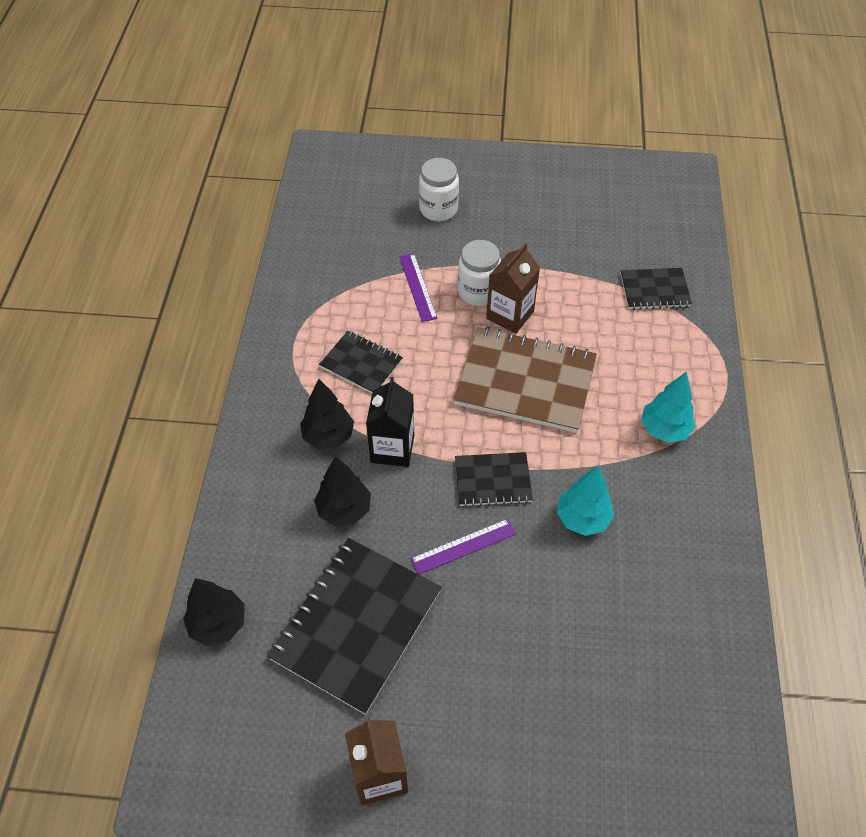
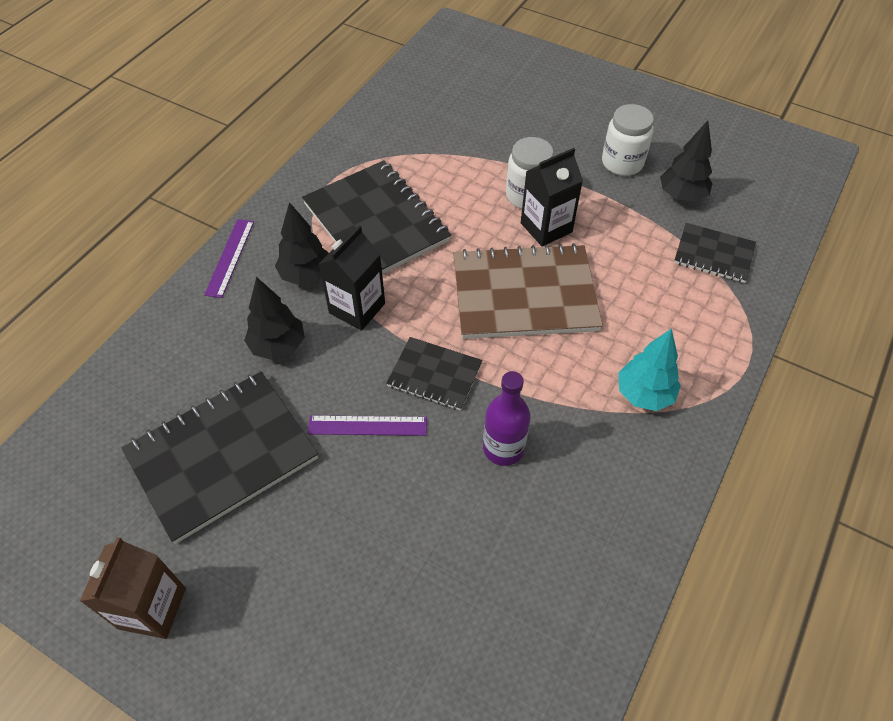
camera: 25 degrees right, 0 degrees up
(218, 624) = (105, 401): black tree -> black tree (681, 196)
(361, 364) = (376, 222): black notebook -> black notebook, size x1.84
(418, 287) = (471, 173): purple ruler -> purple ruler (230, 257)
(438, 209) = (534, 111): white jar -> white jar (622, 163)
(510, 315) = (546, 227): brown carton -> black carton
(525, 381) = (524, 294): brown notebook -> brown notebook turned 45 degrees counterclockwise
(582, 518) = (503, 448): turquoise tree -> purple bottle

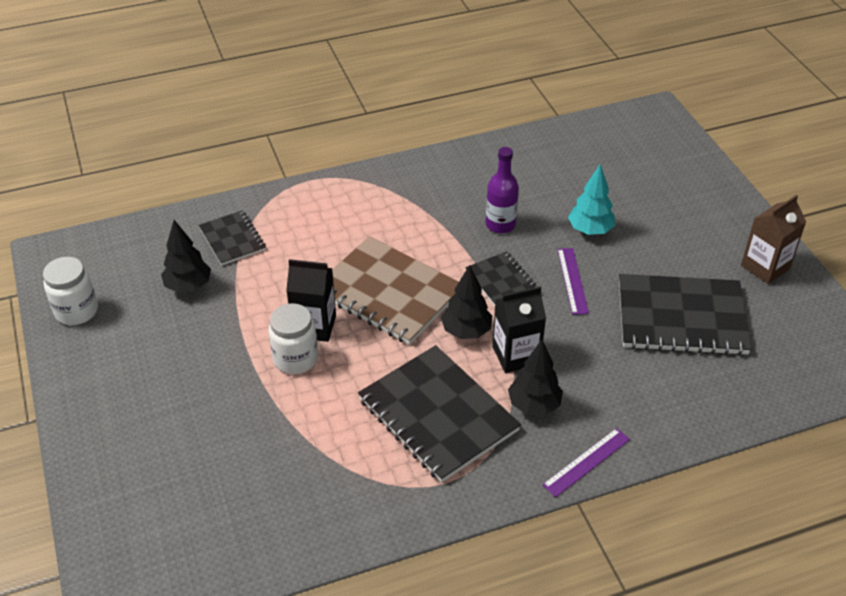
camera: 140 degrees left, 10 degrees down
(278, 346) = (596, 364): black tree -> black tree (466, 331)
(367, 425) = (572, 280): purple ruler -> purple ruler turned 45 degrees clockwise
(376, 222) = (437, 415): black notebook -> black notebook turned 45 degrees counterclockwise
(622, 163) = (188, 337): white jar -> white jar (76, 311)
(644, 394) = (388, 201): turquoise tree -> turquoise tree (590, 230)

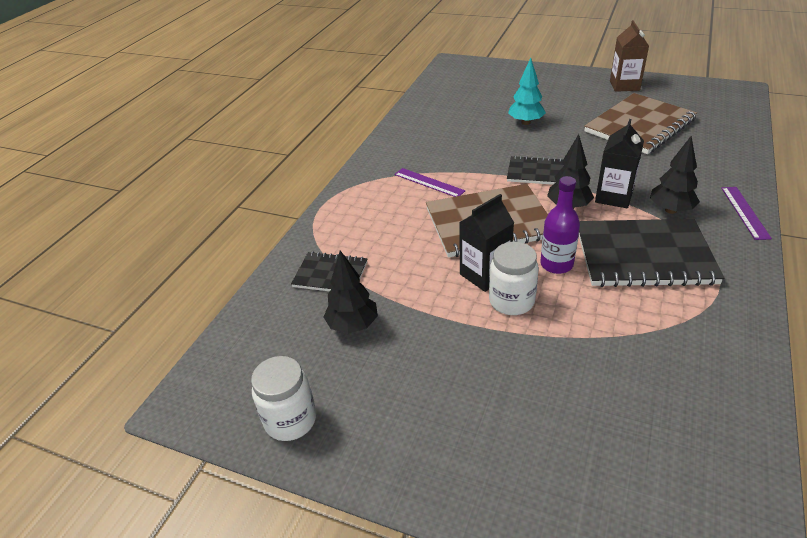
camera: 45 degrees left, 5 degrees down
(500, 224) = (478, 150): purple bottle -> purple bottle (556, 264)
(572, 280) = (564, 147): purple ruler -> purple ruler (429, 182)
(681, 317) = (639, 126): black notebook -> brown notebook

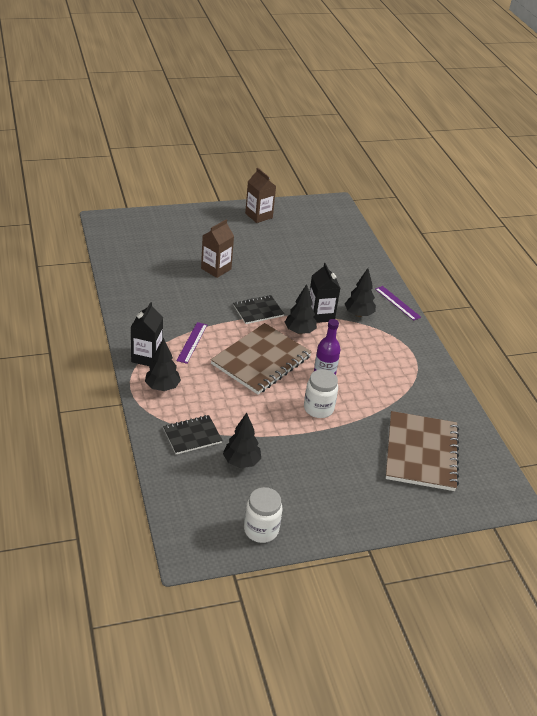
camera: 45 degrees left, 0 degrees up
(353, 215) = (162, 387): none -> black tree
(429, 182) = (192, 342): purple ruler -> purple ruler turned 75 degrees counterclockwise
(484, 274) = (289, 397): black carton -> black carton (147, 357)
(526, 122) = (216, 269): turquoise tree -> brown carton
(639, 126) = (295, 251): brown notebook -> brown notebook (421, 453)
(644, 256) = (366, 351): black notebook -> none

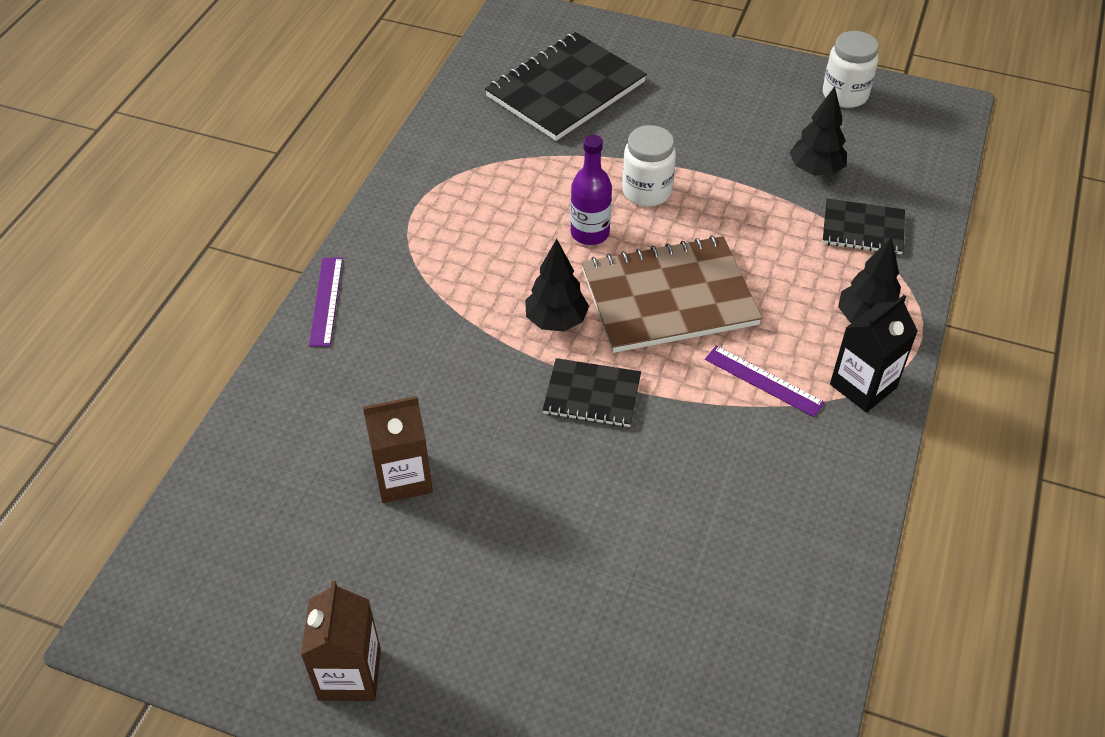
camera: 140 degrees left, 10 degrees up
(192, 342) = (763, 381): purple ruler -> purple ruler turned 75 degrees clockwise
(216, 269) = (591, 540): brown carton -> brown carton (403, 477)
(320, 315) = (487, 337): black carton -> none
(358, 314) = (419, 309): black tree -> none
(421, 453) = (565, 89): brown notebook -> black notebook

